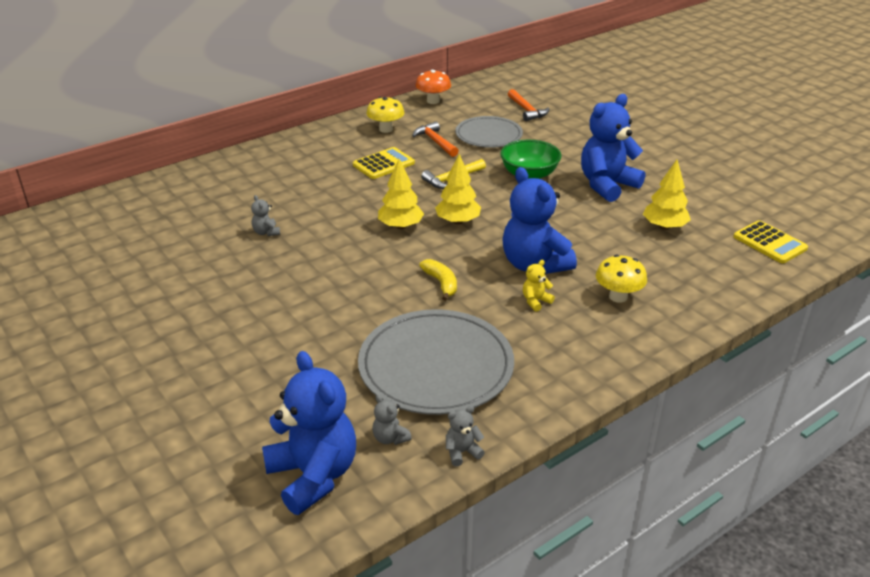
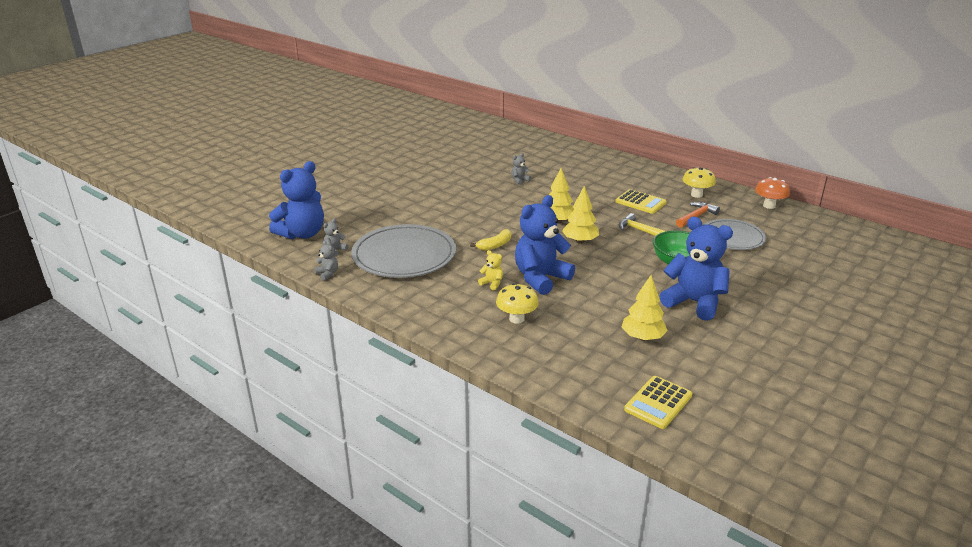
camera: 75 degrees right, 5 degrees down
(526, 110) = (802, 250): orange hammer -> none

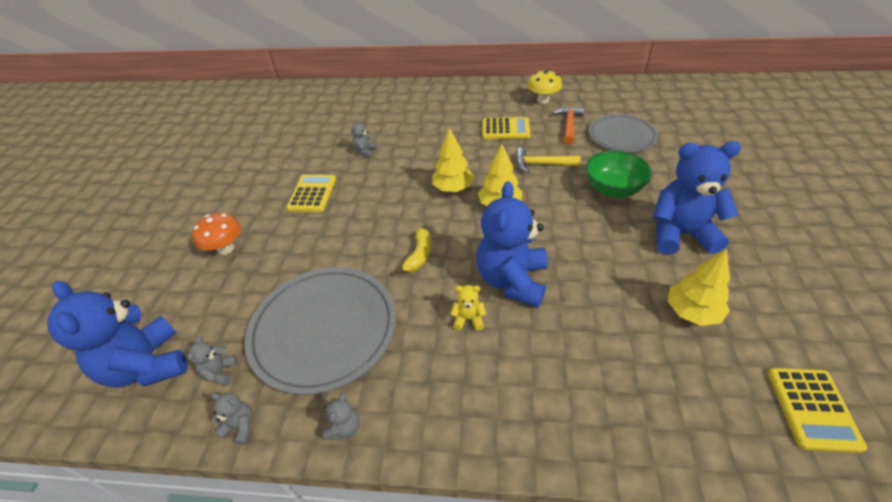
camera: 30 degrees left, 15 degrees up
(302, 234) = (147, 366): blue teddy bear -> blue teddy bear turned 135 degrees clockwise
(377, 295) = (344, 428): none -> grey teddy bear
(460, 191) = (312, 194): none -> yellow calculator
(516, 319) = (547, 363): yellow mushroom -> none
(769, 206) = (610, 88): orange mushroom -> orange mushroom (226, 248)

